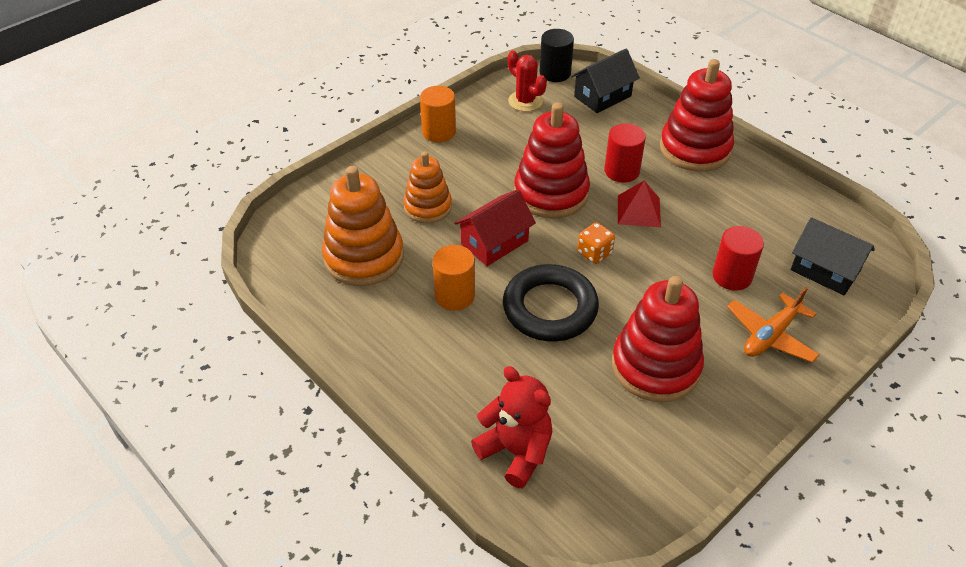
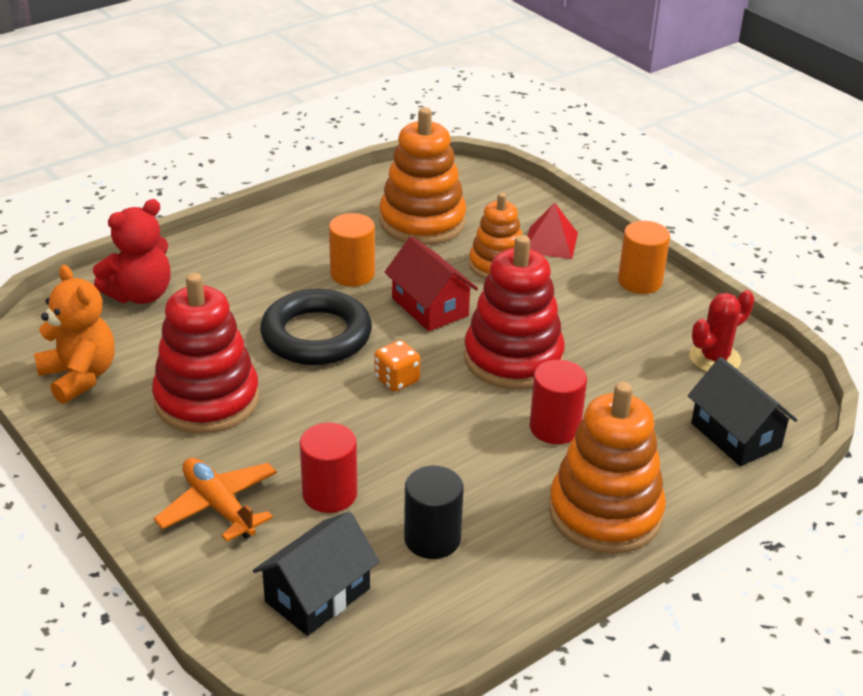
camera: 95 degrees right, 10 degrees down
(555, 73) = (791, 394): black cylinder -> black cylinder (432, 539)
(639, 211) = (470, 430): red pyramid -> red pyramid (550, 242)
(654, 469) = (79, 377): none -> orange teddy bear
(695, 149) = (605, 513): red stacking toy -> orange stacking toy

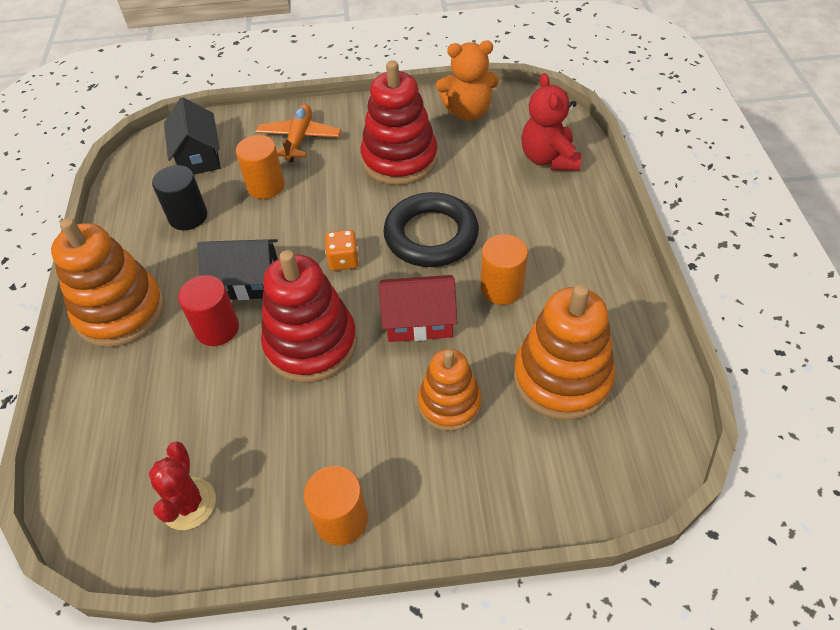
camera: 125 degrees right, 15 degrees up
(219, 506) = (299, 139): orange plane -> orange plane turned 75 degrees counterclockwise
(329, 494) = (266, 186): red cylinder -> orange cylinder
(550, 242) = (461, 475): red pyramid -> none
(735, 435) = (100, 447): black house -> black house (247, 282)

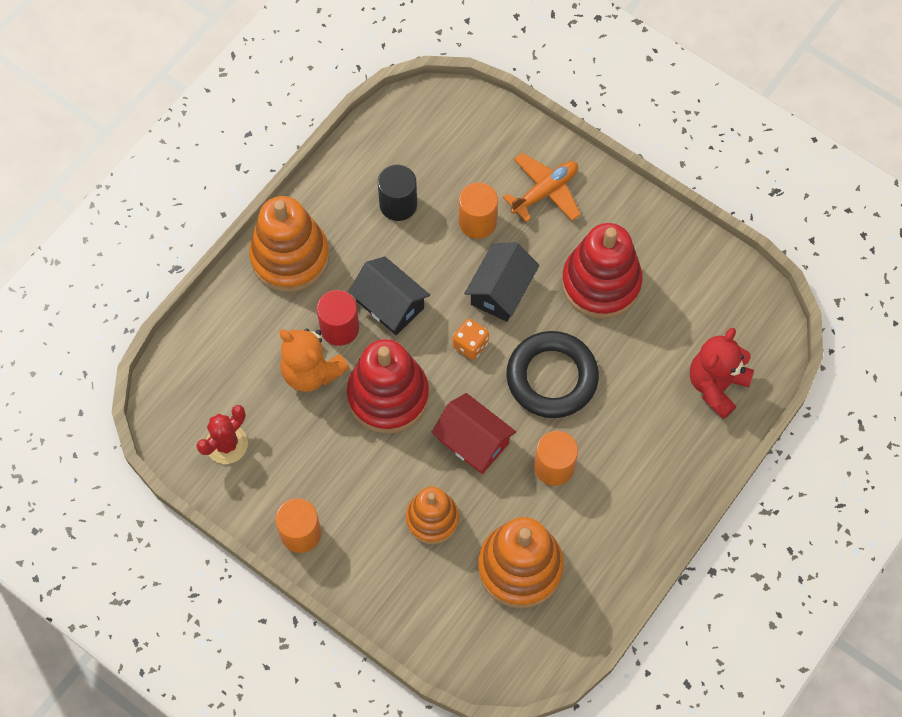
camera: 40 degrees right, 15 degrees up
(198, 156) = (454, 144): black house -> black house (501, 291)
(468, 112) = (706, 279): orange teddy bear -> orange teddy bear (311, 371)

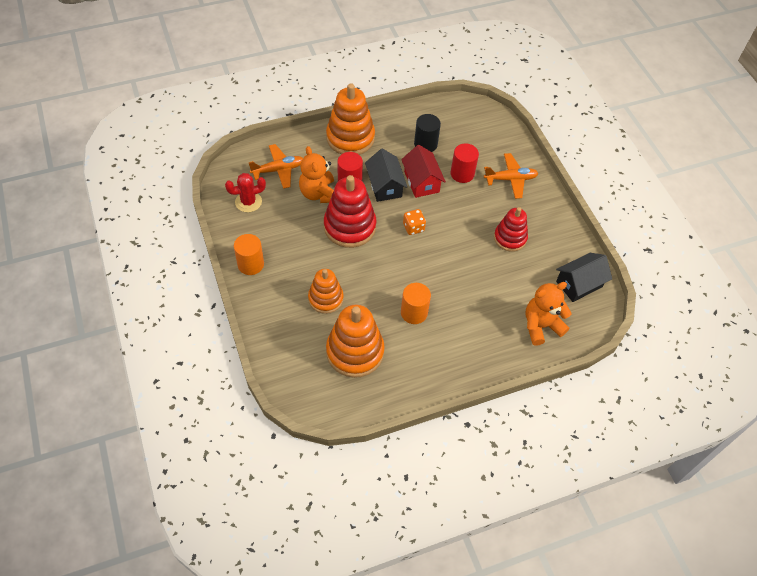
camera: 30 degrees right, 10 degrees down
(229, 369) = (278, 170): none -> orange plane
(473, 441) = (378, 274): red house -> red house (421, 182)
(477, 222) = (462, 174): orange cylinder -> red cylinder
(501, 291) = (450, 212): black house -> black house (579, 284)
(552, 377) = (446, 268): black ring -> none
(601, 283) = (510, 238): red stacking toy -> red stacking toy, size x0.63
(716, 385) = (541, 326): red teddy bear -> orange teddy bear

